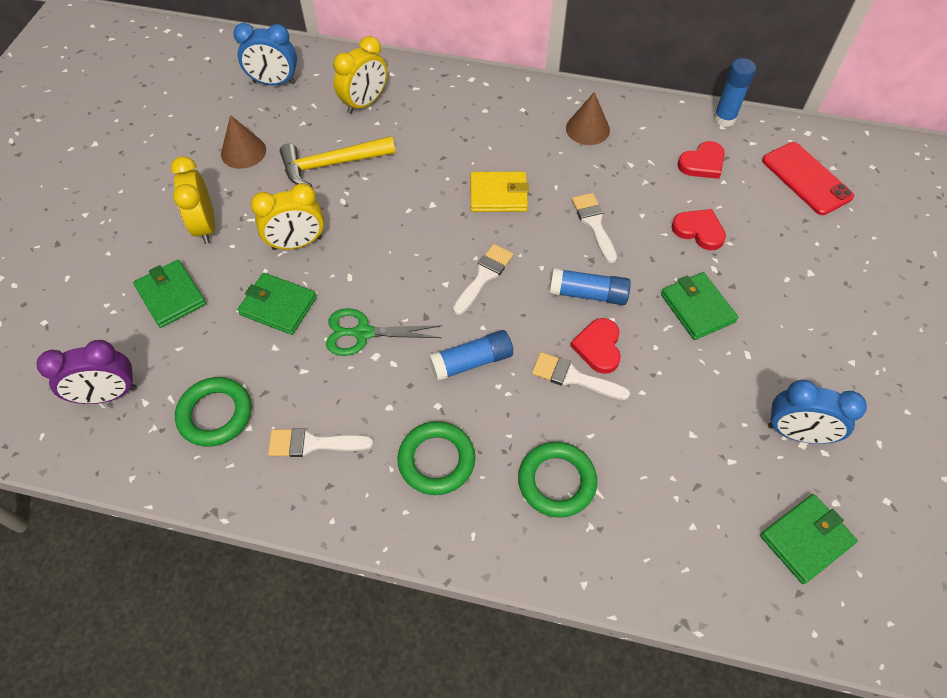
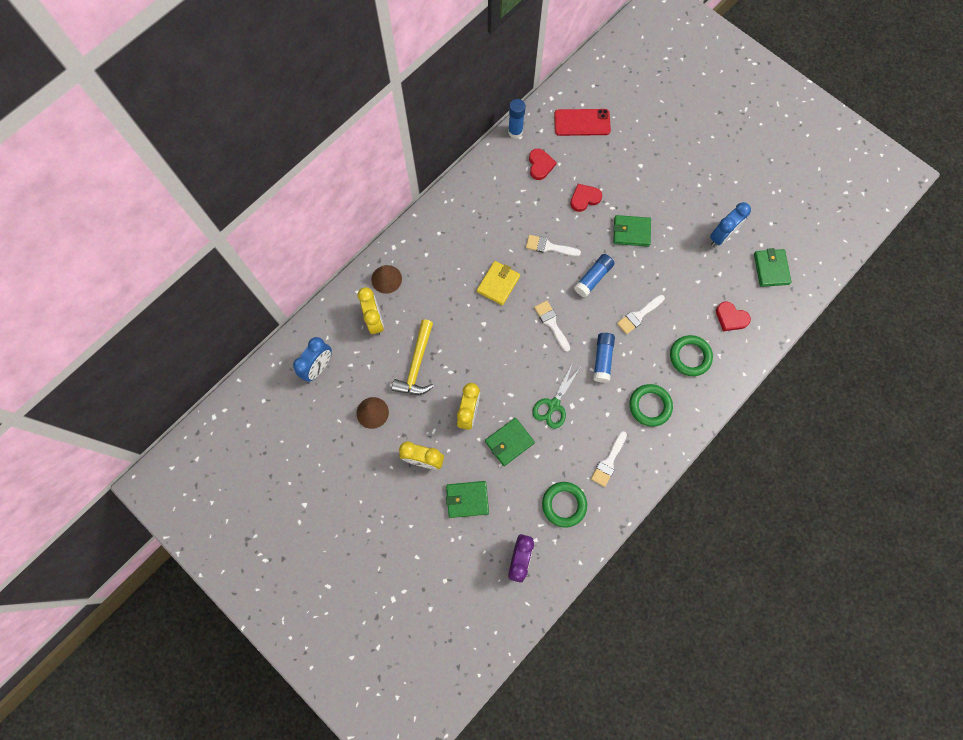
camera: 60 degrees left, 15 degrees up
(587, 129) = (477, 207): brown cone -> brown cone (386, 279)
(598, 347) = (628, 293): red heart -> red heart (731, 318)

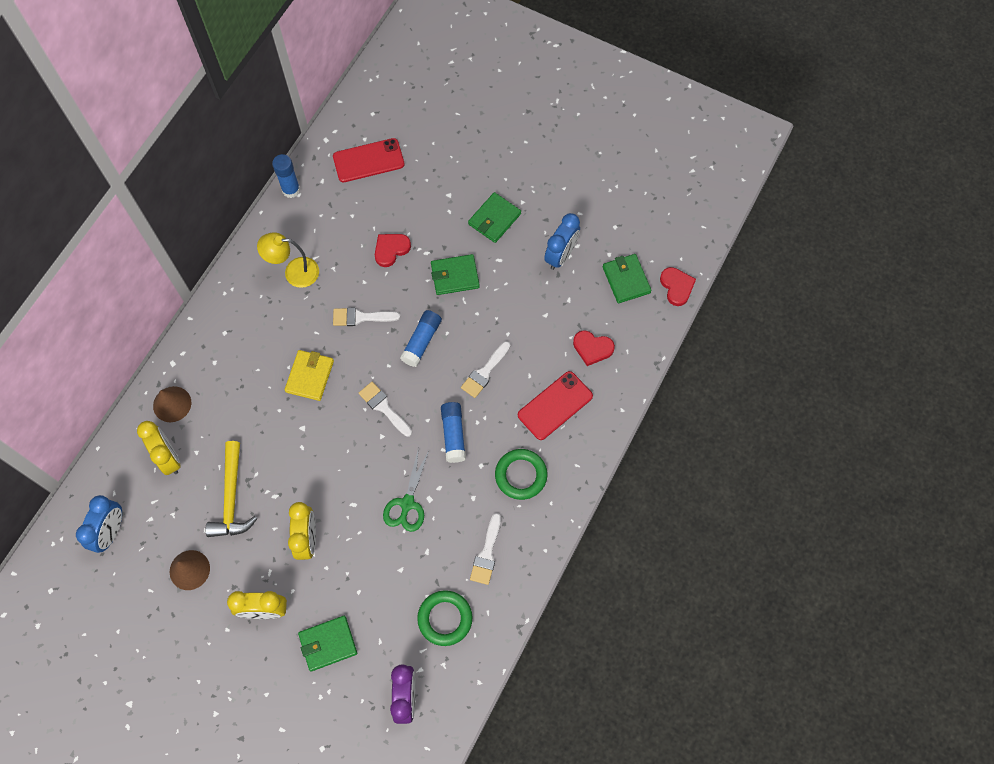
camera: 15 degrees left, 5 degrees down
(503, 198) = (294, 272): none -> yellow lamp
(509, 442) = (364, 561): green wallet -> green wallet (494, 219)
(540, 165) = (329, 222): red heart -> red heart (676, 287)
(690, 356) = (555, 405): green ring -> red phone

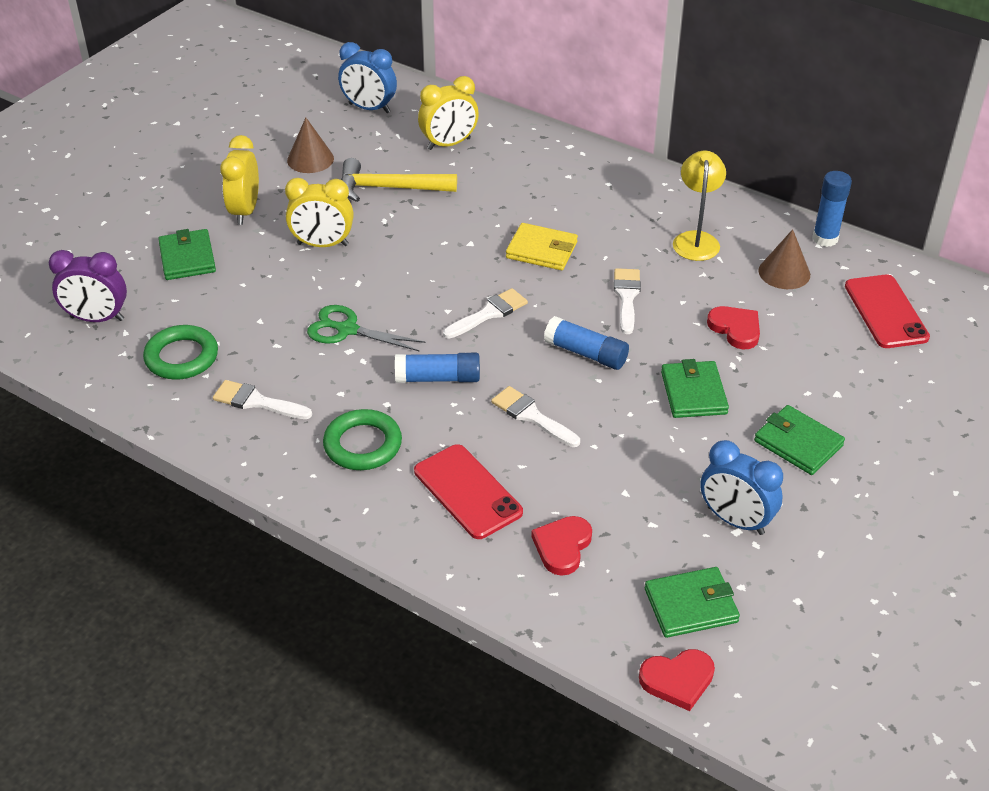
camera: 95 degrees right, 25 degrees down
(172, 404) = (516, 146): brown cone -> brown cone (784, 272)

